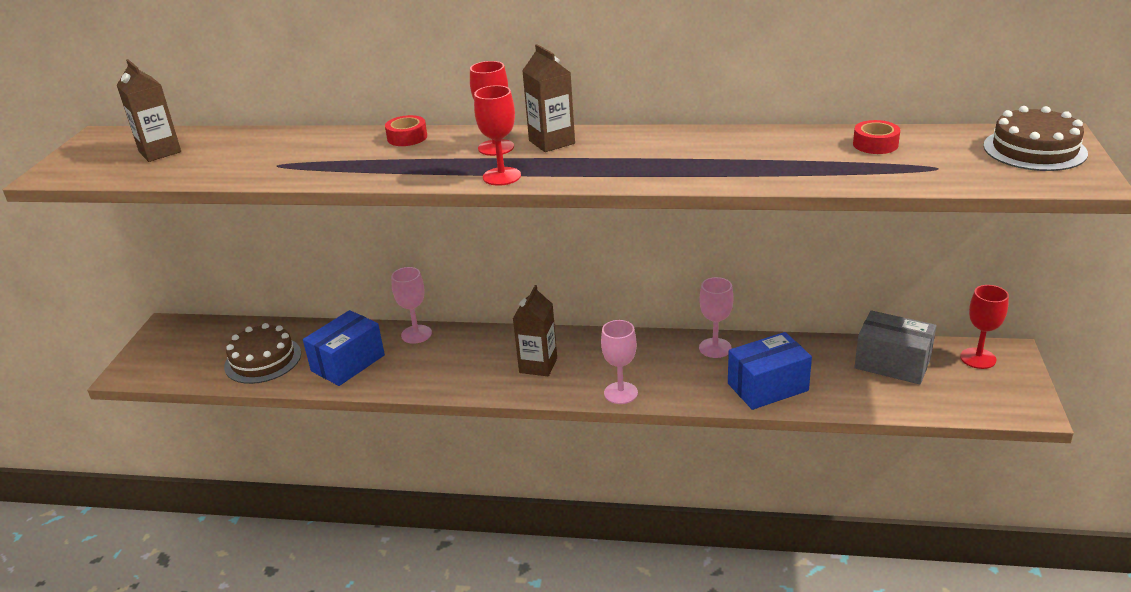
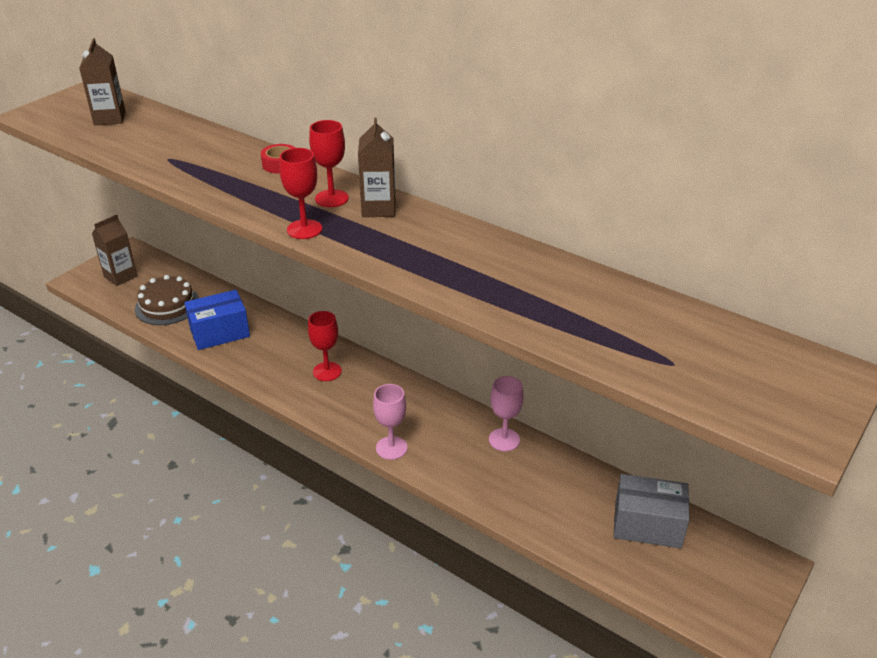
camera: 25 degrees right, 5 degrees up
(416, 334) = (286, 327): pink goblet -> none
(538, 365) = (351, 394): brown carton -> brown carton (120, 276)
(767, 387) = (515, 497): blue box -> none
(875, 144) = (646, 314): red tape -> none
(892, 363) = (647, 525): grey box -> grey box turned 45 degrees counterclockwise
(978, 358) = (736, 557): red goblet -> red goblet (327, 371)
(1034, 149) = (796, 381): brown cake -> none

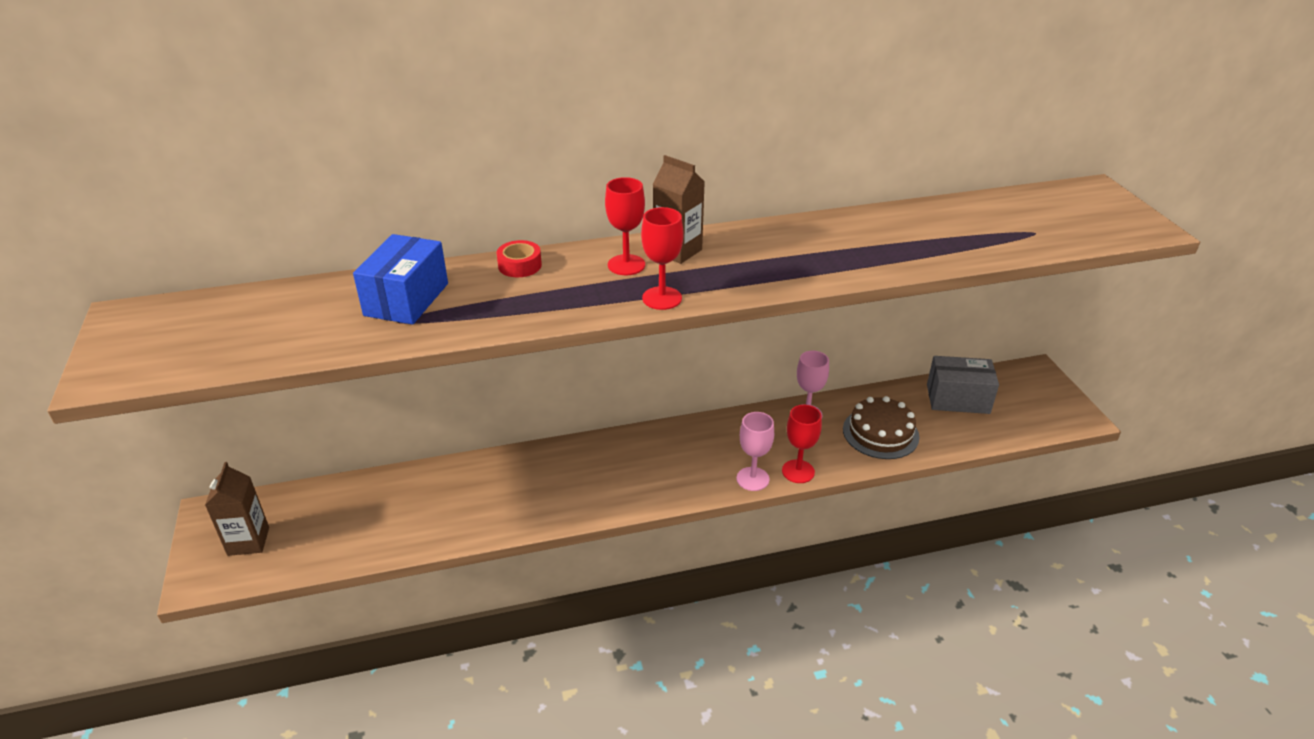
camera: 50 degrees left, 0 degrees up
(110, 118) = (230, 325): brown carton -> none
(167, 305) = (358, 527): brown cake -> brown cake (880, 433)
(220, 332) = (459, 509): blue box -> blue box (406, 299)
(327, 371) = (609, 466): red goblet -> red goblet (798, 471)
(647, 525) = (958, 399): grey box -> grey box turned 45 degrees clockwise

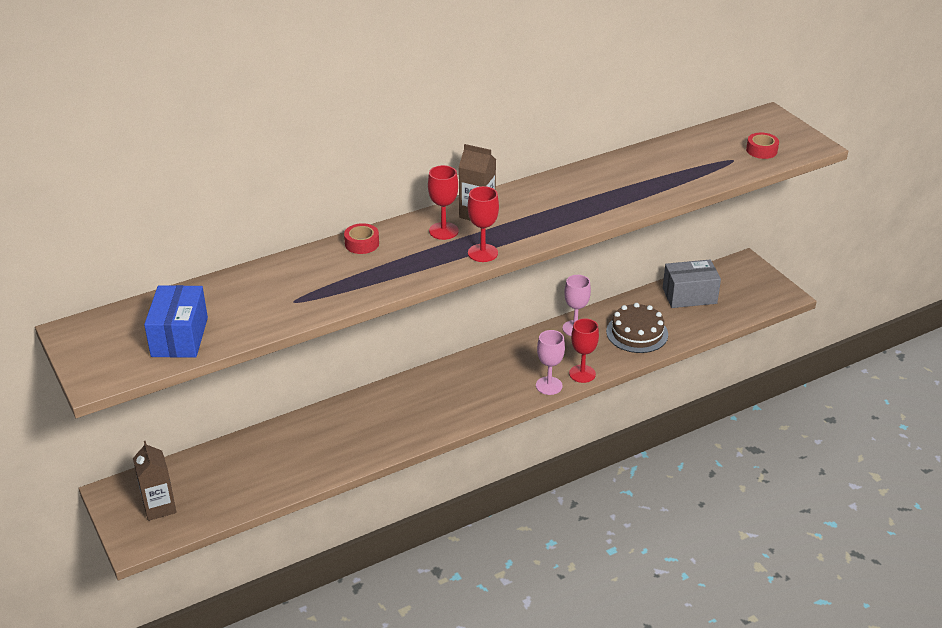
camera: 15 degrees left, 0 degrees up
(406, 299) = (290, 284): blue box -> blue box (179, 337)
(1077, 226) = (761, 150): none -> red tape

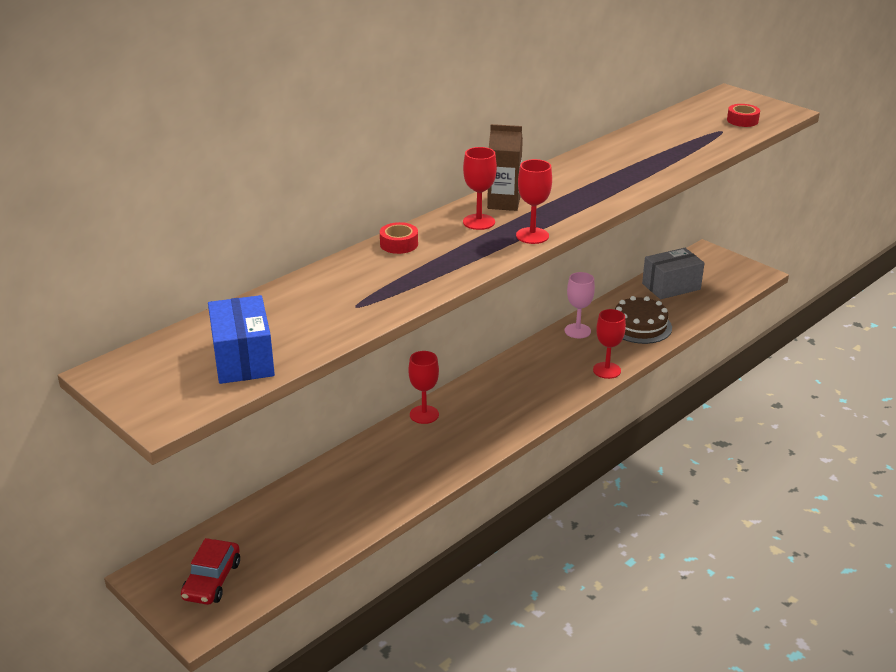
camera: 15 degrees left, 5 degrees down
(159, 507) = (212, 580): brown carton -> red car
(396, 389) = (424, 414): none -> red goblet
(549, 386) = (579, 386): pink goblet -> none

